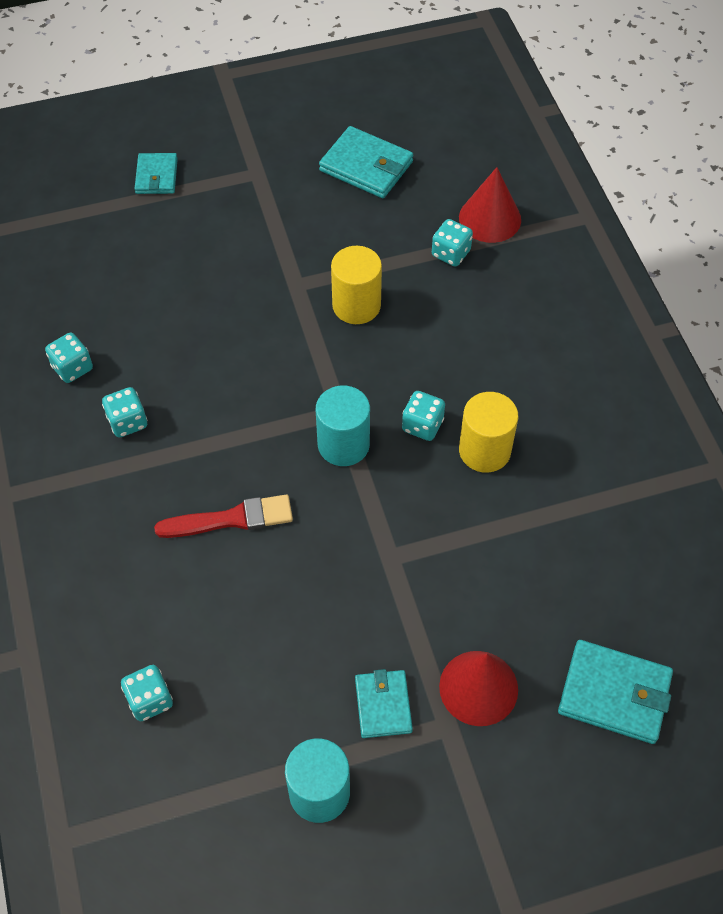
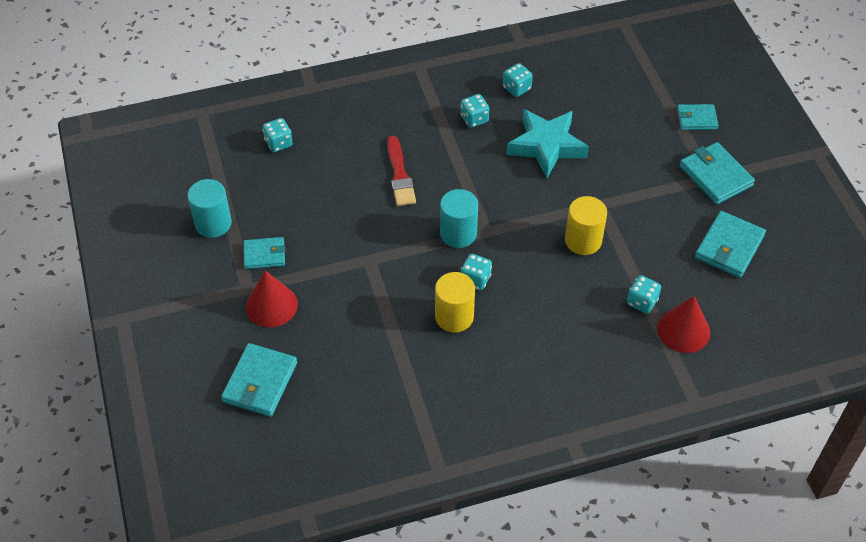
camera: 90 degrees right, 5 degrees down
(189, 337) = (546, 146): none -> turquoise star
(254, 167) = (715, 176): none -> turquoise wallet

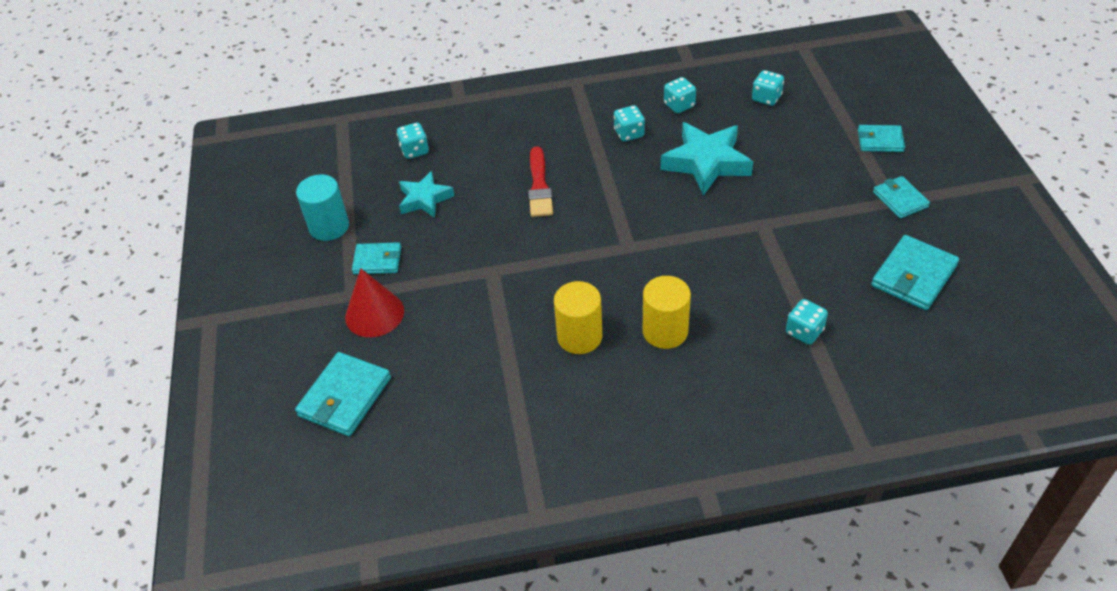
camera: 10 degrees right, 5 degrees down
(296, 192) = (424, 199): none -> turquoise star
(458, 233) = (596, 248): turquoise cylinder -> none
(475, 279) = (609, 297): turquoise dice -> turquoise dice (766, 98)
(583, 240) = (739, 261): yellow cylinder -> yellow cylinder (665, 331)
(683, 330) = (853, 366): red cone -> none
(715, 176) = (900, 199): turquoise wallet -> turquoise wallet, size x0.64

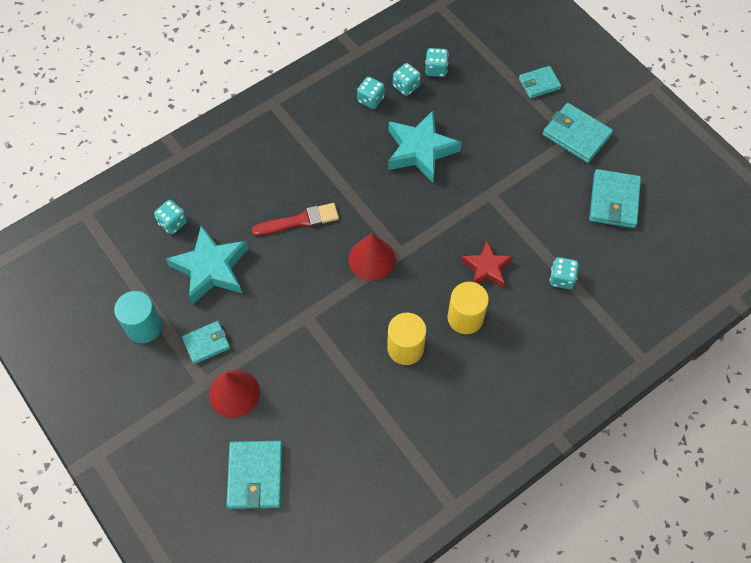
camera: 30 degrees left, 15 degrees up
(424, 199) = (211, 269): turquoise star -> turquoise star, size x1.61
(539, 186) = (299, 221): red brush -> red brush turned 75 degrees counterclockwise
(593, 242) = (371, 259): none -> red cone
(629, 133) = (345, 142): turquoise dice -> turquoise dice (406, 86)
(718, 292) = (486, 268): none -> red star
(900, 199) = (576, 135): turquoise wallet -> turquoise wallet, size x1.56

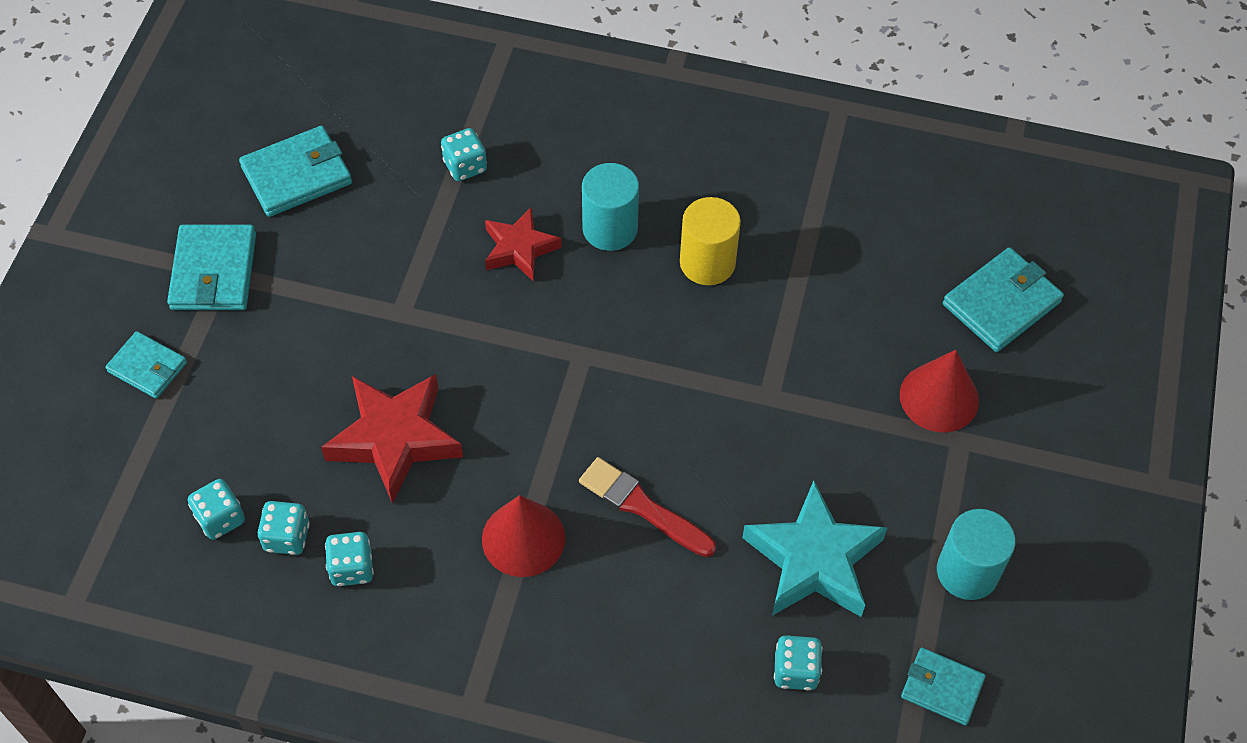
camera: 130 degrees left, 5 degrees down
(206, 343) = (913, 479): turquoise wallet -> turquoise wallet (942, 688)
(371, 259) = (621, 379): red cone -> red cone (523, 538)
(420, 150) = (394, 439): turquoise star -> red star
(465, 318) = (610, 229): yellow cylinder -> turquoise cylinder

